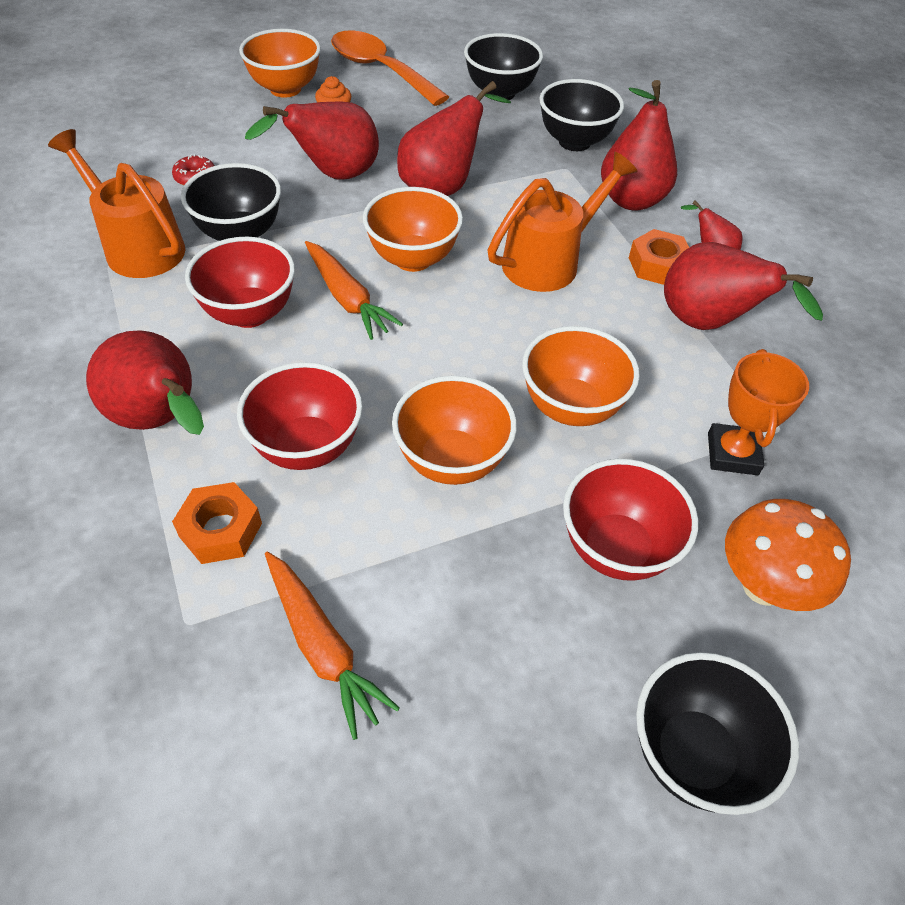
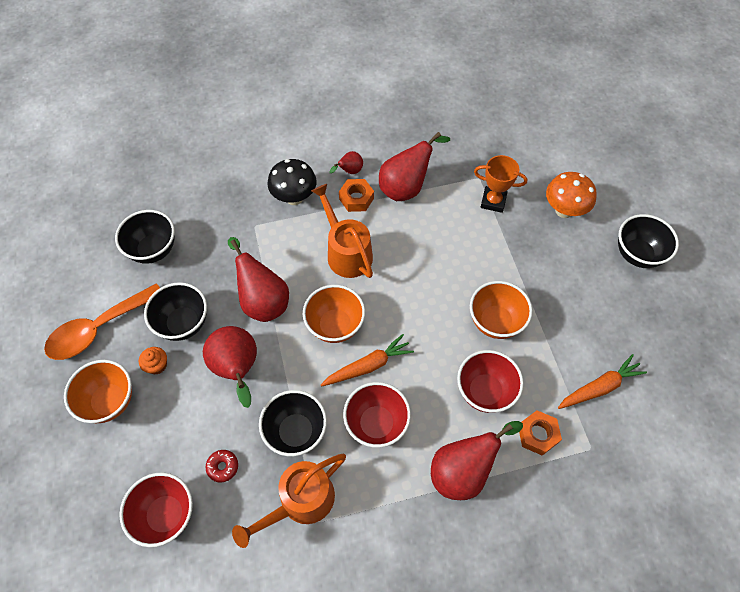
camera: 80 degrees left, 10 degrees up
(571, 407) = (461, 262): orange bowl -> none
(574, 142) = (226, 215): black bowl -> black bowl (183, 323)
(616, 548) = (546, 260): red bowl -> red bowl (166, 515)
(631, 200) = (294, 198): red pear -> black mushroom

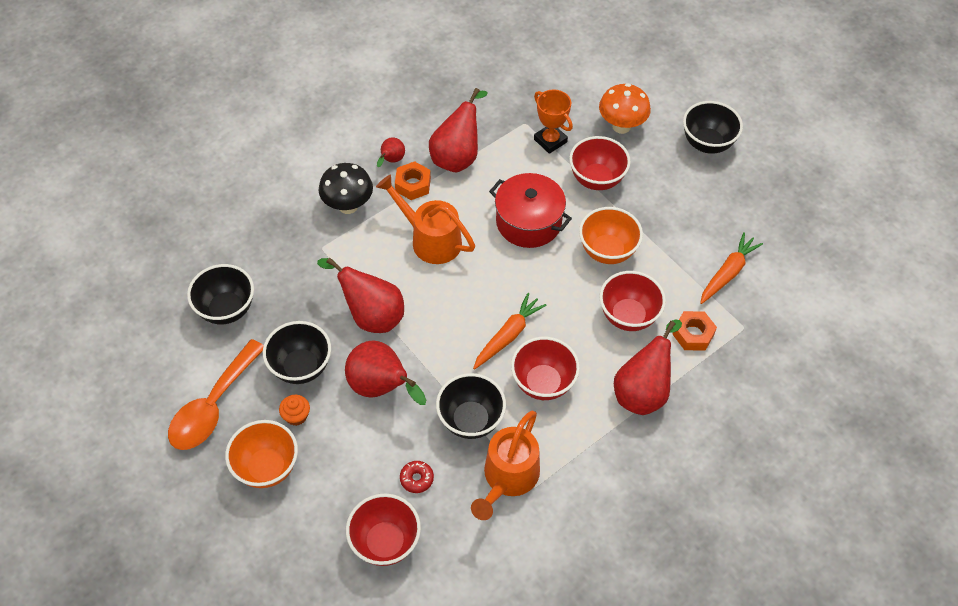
camera: 25 degrees left, 5 degrees down
(335, 326) = (456, 311): orange bowl -> none
(438, 268) = (528, 222): none -> red pot
(493, 201) = (550, 141): orange trophy -> orange trophy turned 60 degrees clockwise
(517, 251) = (596, 179): none -> red bowl

